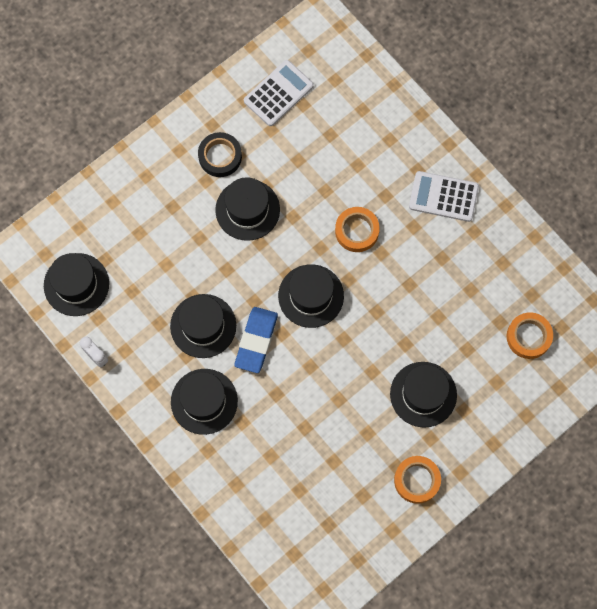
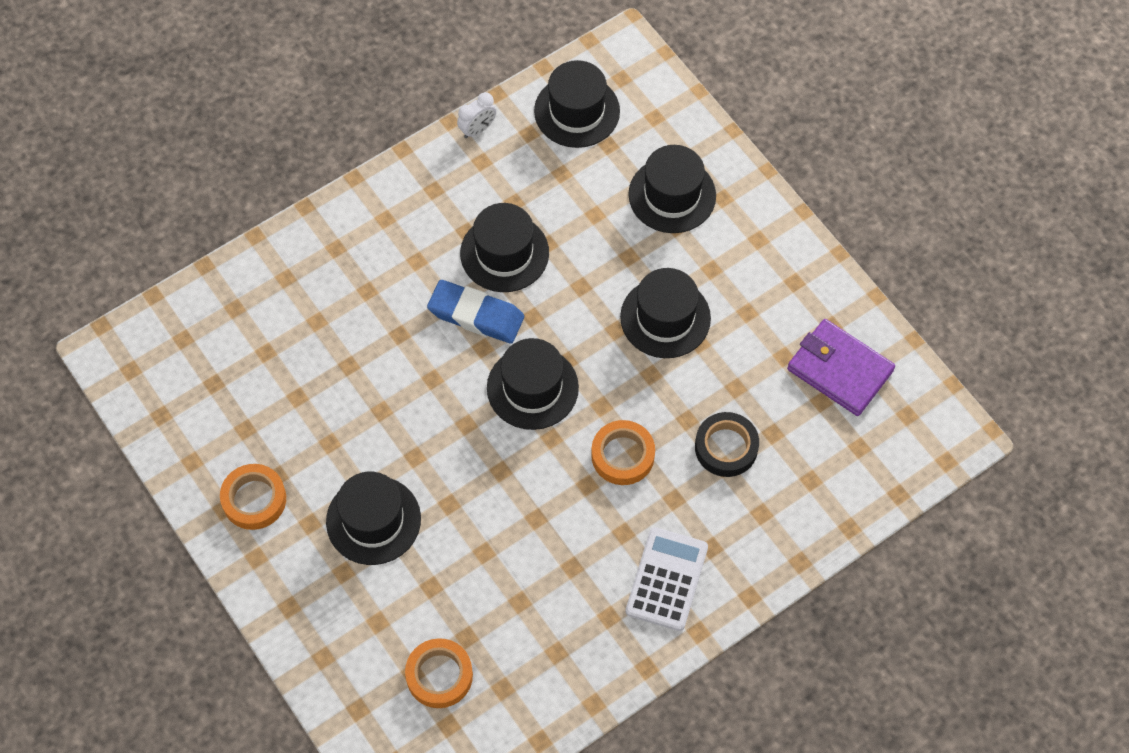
camera: 95 degrees right, 10 degrees down
(204, 401) = (401, 248): black hat -> black hat (672, 195)
(220, 156) = (746, 289): black tape -> black tape (726, 447)
(278, 93) = (839, 370): white calculator -> purple wallet

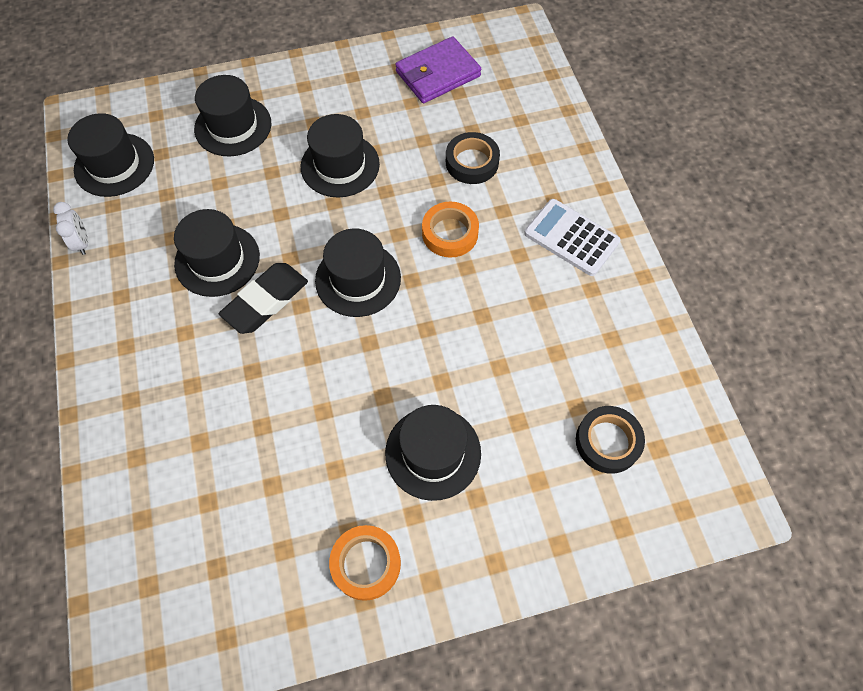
camera: 70 degrees left, 0 degrees up
(439, 675) = (607, 442): orange tape -> black tape
(476, 315) = (266, 301): blue eraser -> black eraser

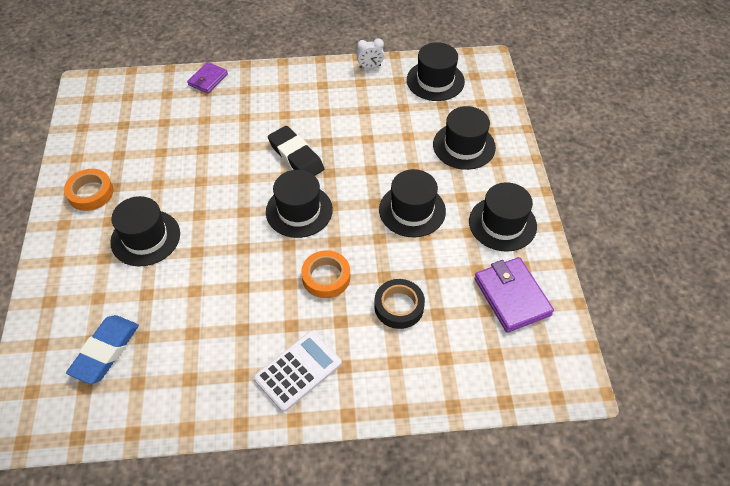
camera: 100 degrees right, 10 degrees down
(106, 462) = (208, 79): none -> purple wallet
(217, 260) = (338, 132): black hat -> black hat (502, 223)
(607, 442) = (105, 351): black tape -> blue eraser

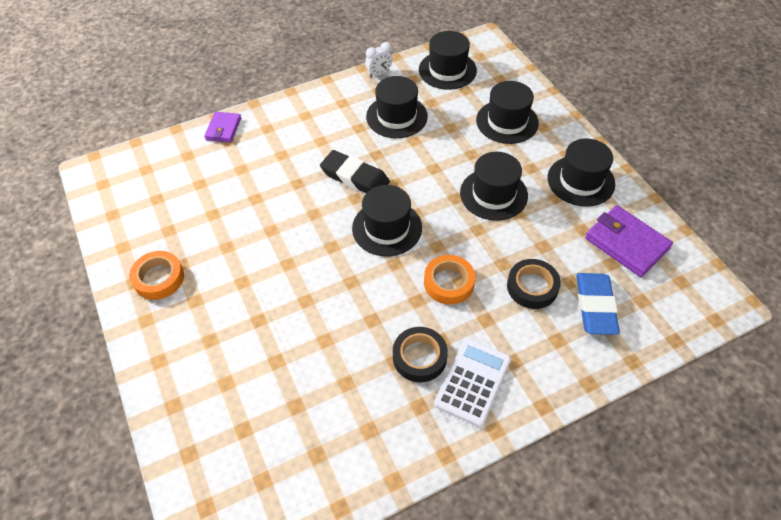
camera: 20 degrees left, 0 degrees up
(105, 351) = (265, 435): blue eraser -> blue eraser (595, 306)
(145, 238) = (244, 304): black hat -> black hat (396, 116)
(264, 333) = (419, 357): none -> black tape

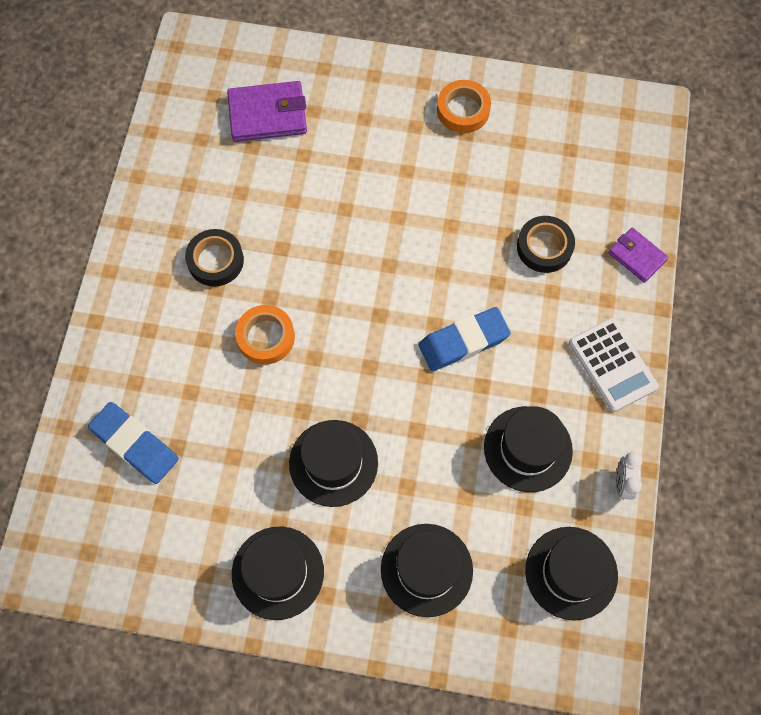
camera: 125 degrees right, 15 degrees up
(355, 177) = (463, 341): black eraser -> blue eraser
(387, 228) = (372, 327): black hat -> none
(472, 382) = (160, 284): white calculator -> white calculator (612, 365)
(532, 287) = (200, 406): black tape -> black tape (544, 247)
(626, 243) = (168, 542): purple wallet -> purple wallet (267, 114)

